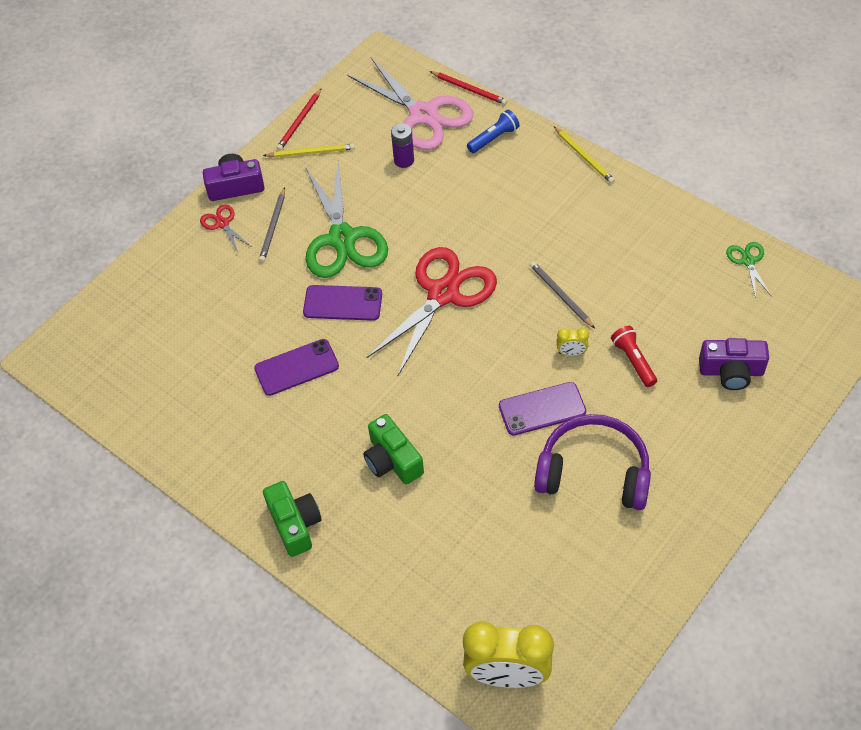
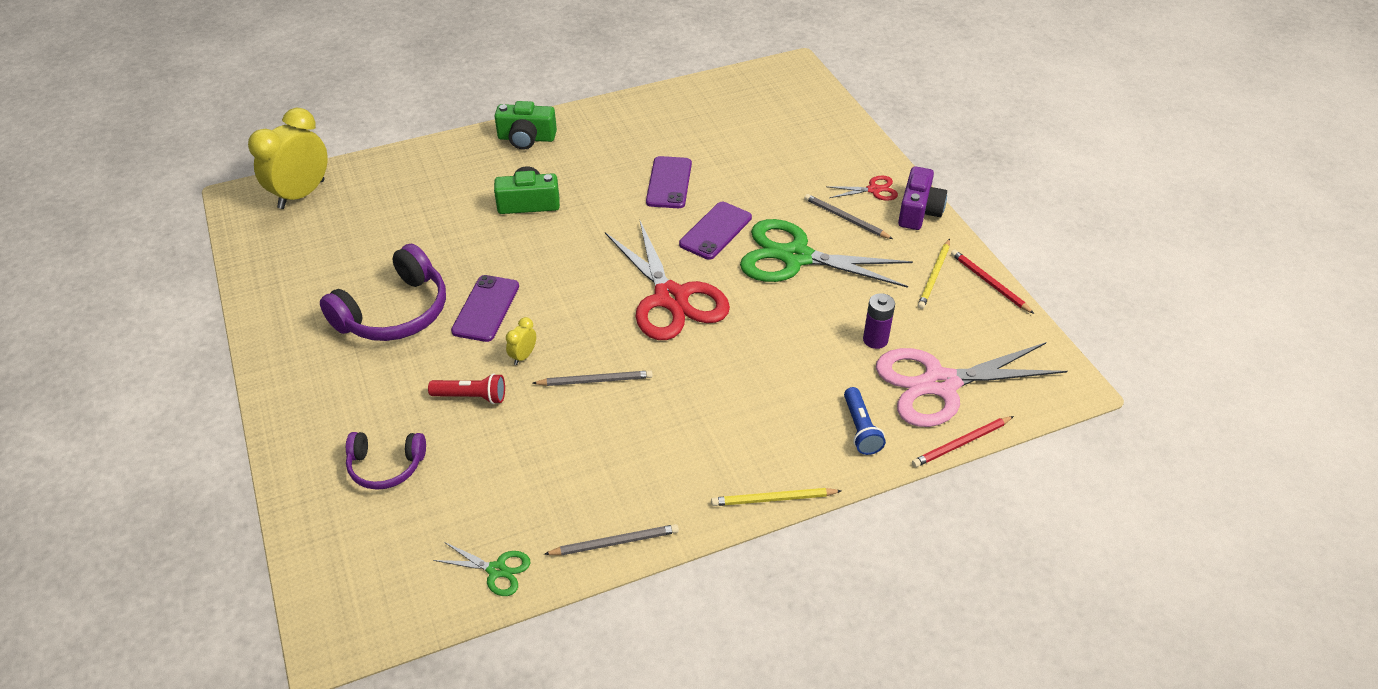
camera: 115 degrees right, 10 degrees down
(679, 215) = (615, 542): none -> grey pencil
(731, 371) = (386, 466): purple camera -> purple headphones

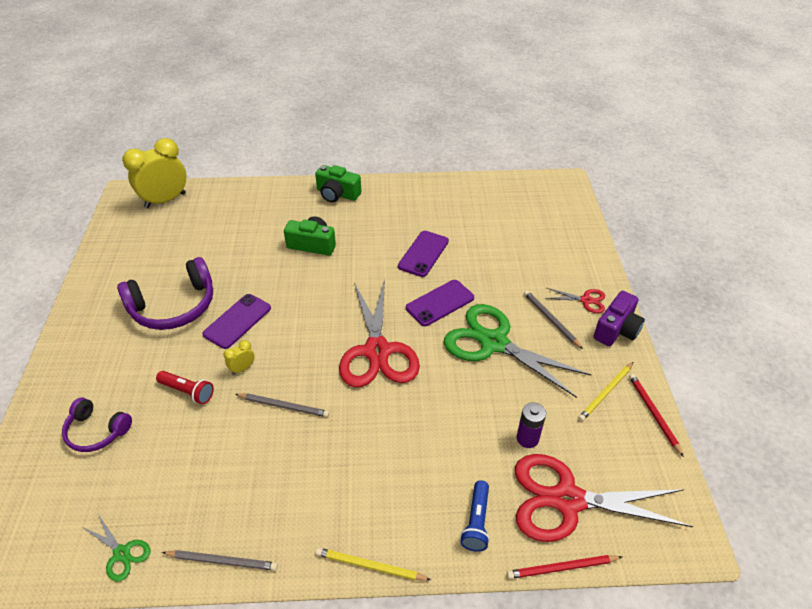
camera: 20 degrees right, 0 degrees up
(940, 384) = (567, 500): pink scissors -> red scissors

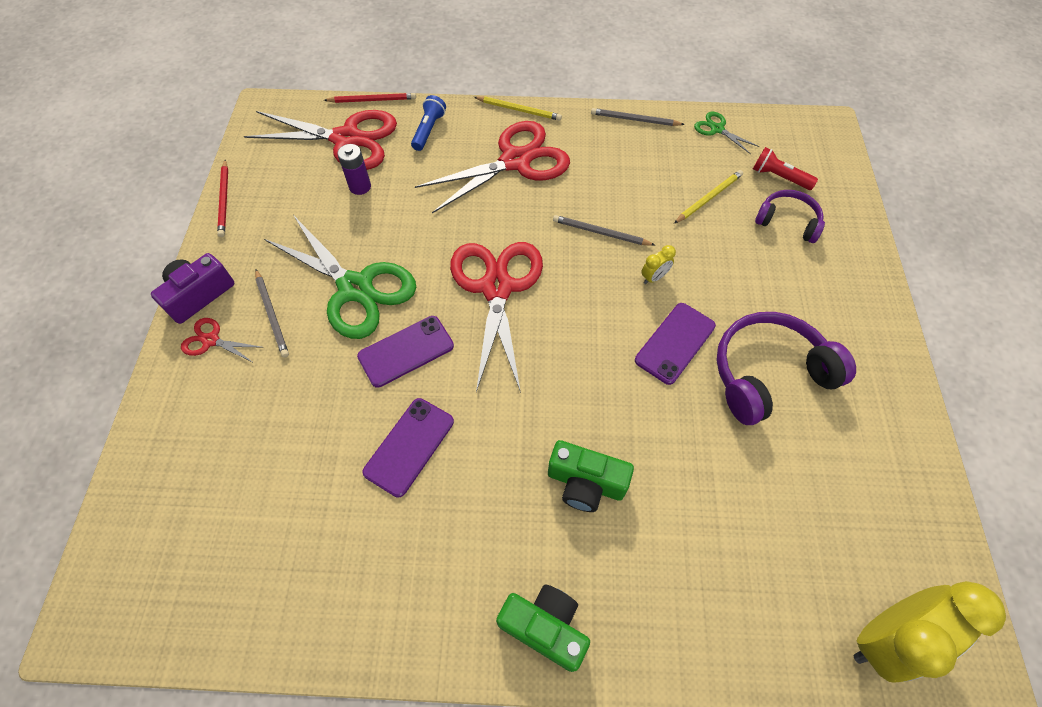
camera: 175 degrees left, 15 degrees up
(187, 391) = (709, 255): red flashlight -> red flashlight (779, 177)
(369, 484) = (515, 161): none -> red scissors
(605, 393) = (259, 223): yellow pencil -> yellow pencil (709, 198)

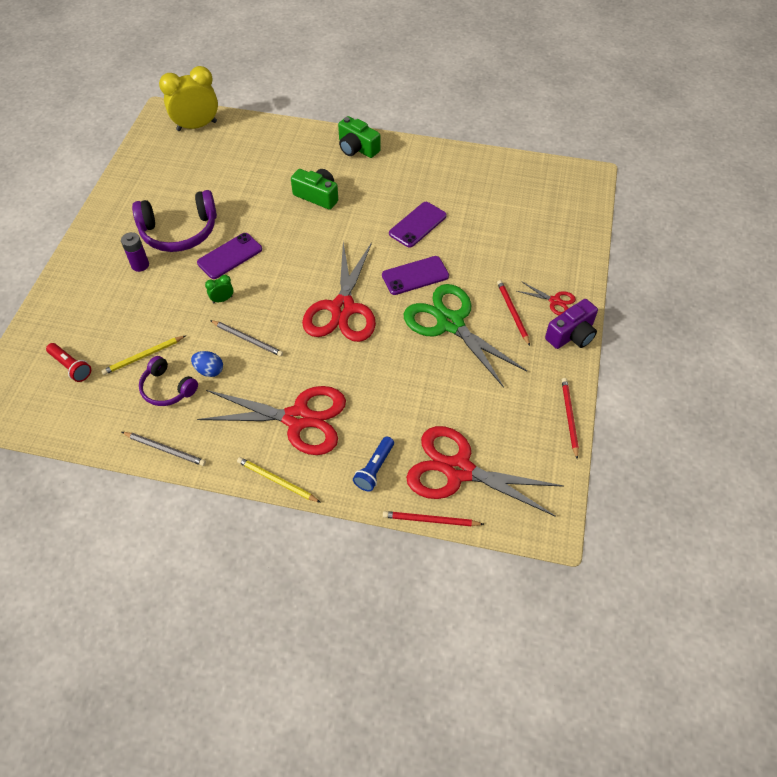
camera: 170 degrees left, 5 degrees down
(272, 314) = (512, 313): grey pencil -> red pencil
(360, 187) = (445, 413): purple battery -> purple battery (140, 265)
(515, 161) = (298, 418): red scissors -> red scissors turned 150 degrees counterclockwise
(628, 193) = (209, 370): none -> blue egg
(654, 277) = (222, 299): yellow clock -> green clock
(717, 129) = (92, 425): green scissors -> none
(787, 221) = (93, 327): purple headphones -> purple headphones (167, 388)

